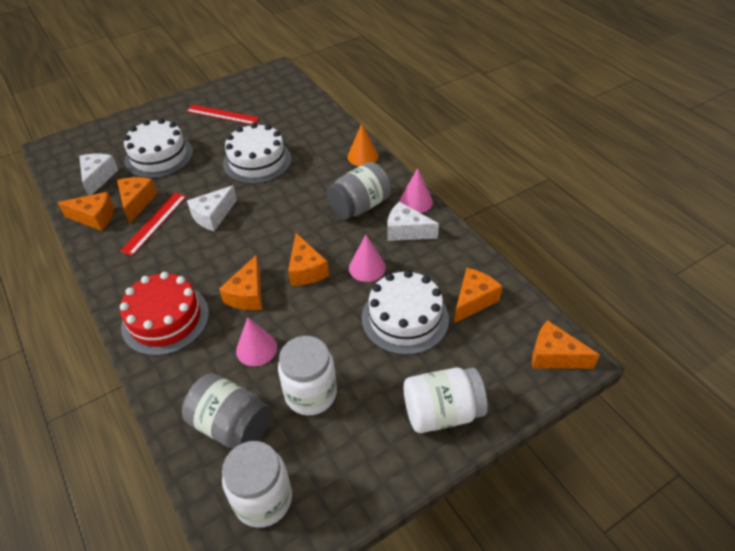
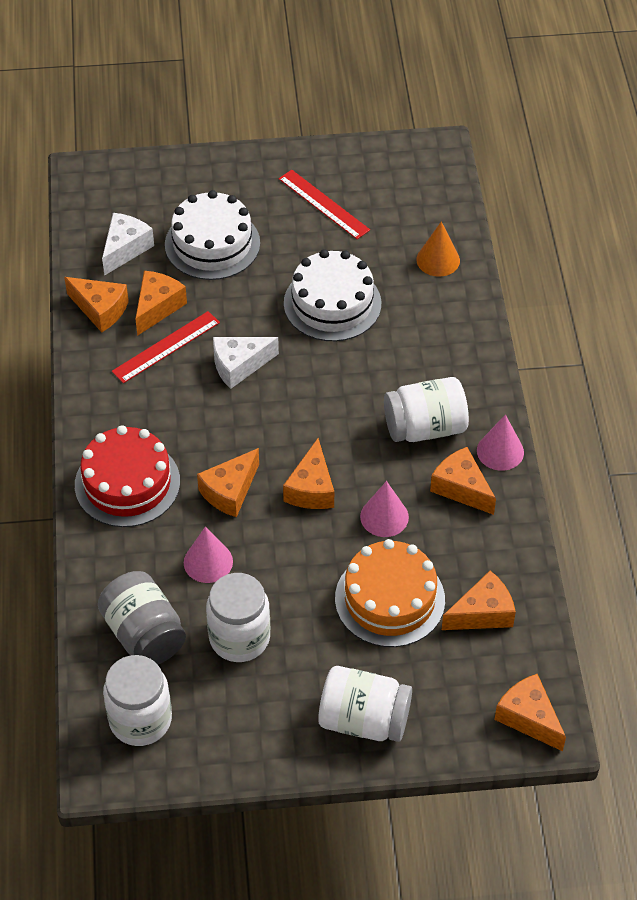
camera: 25 degrees right, 5 degrees up
(360, 206) = (425, 427): grey jar -> white jar
(362, 156) = (473, 352): orange cone -> orange cone (438, 260)
(405, 318) = (389, 599): white cake -> orange cake
(406, 231) = (461, 488): white cheese -> orange cheese

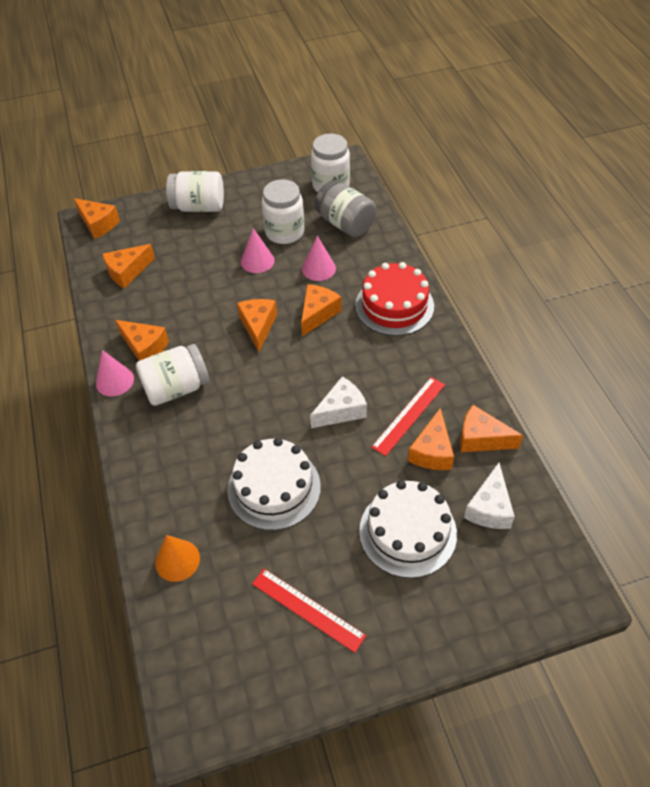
camera: 170 degrees right, 0 degrees up
(384, 516) = (201, 318): pink cone -> pink cone (257, 261)
(389, 599) = (191, 269): orange cake -> none

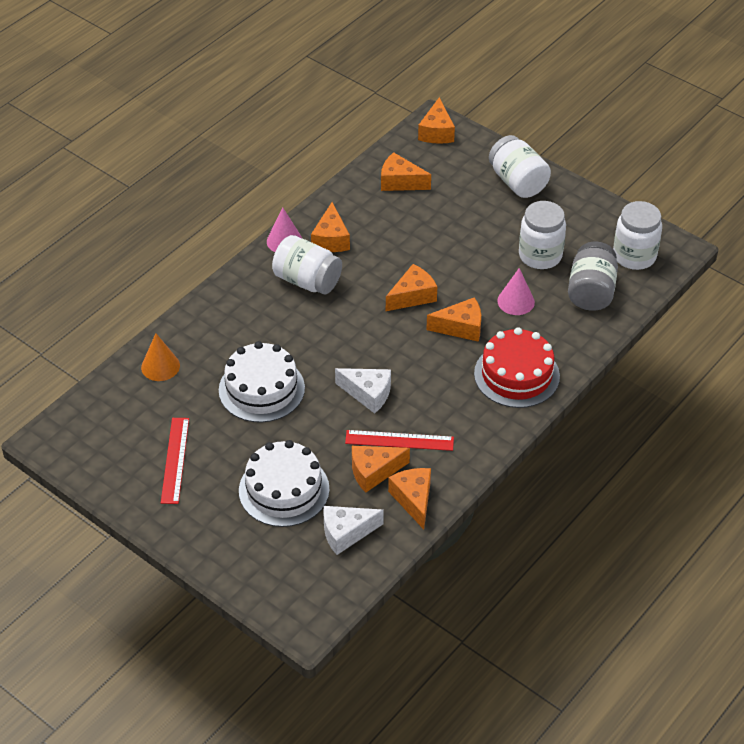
camera: 55 degrees right, 5 degrees down
(257, 261) = (487, 256): pink cone -> none

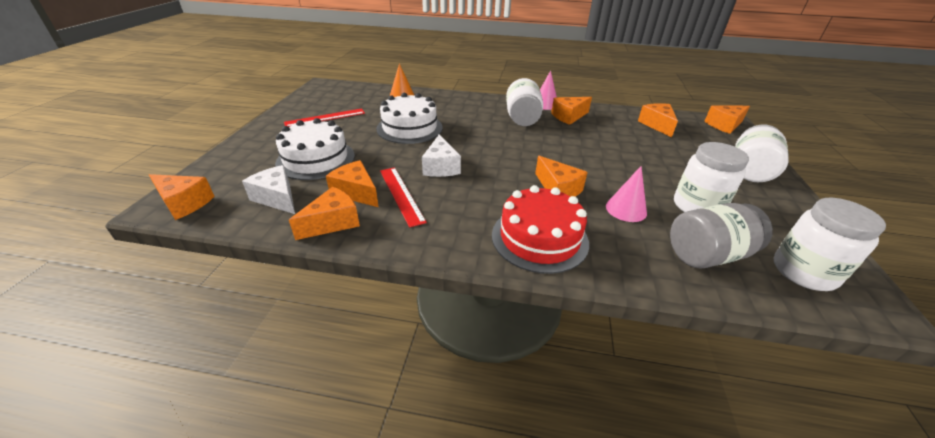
camera: 60 degrees right, 10 degrees down
(412, 296) = (561, 158): orange cheese -> orange cheese (184, 203)

